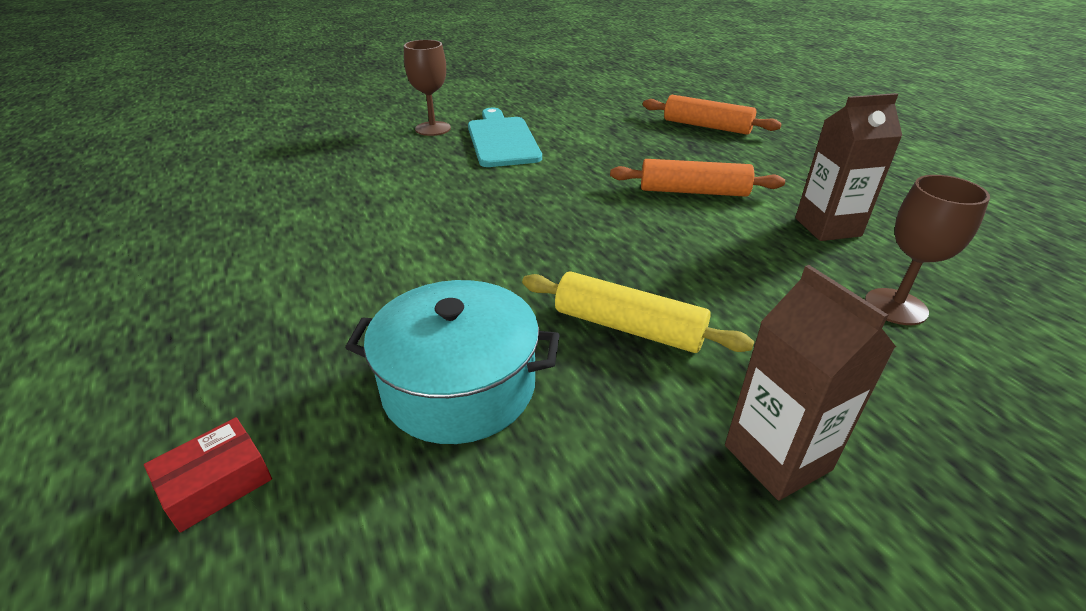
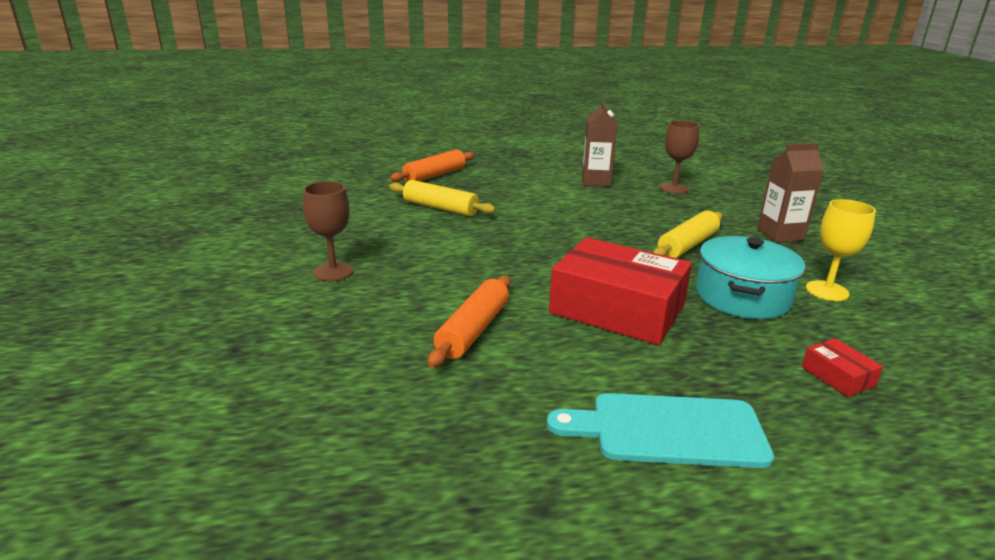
camera: 75 degrees left, 10 degrees down
(393, 274) = (617, 309): none -> red box
(502, 140) = (394, 244): turquoise cutting board -> turquoise cutting board (668, 430)
(519, 510) = (827, 291): none -> yellow goblet
(610, 144) = (440, 208): none -> yellow rolling pin
(693, 191) = (536, 200): orange rolling pin -> orange rolling pin (473, 330)

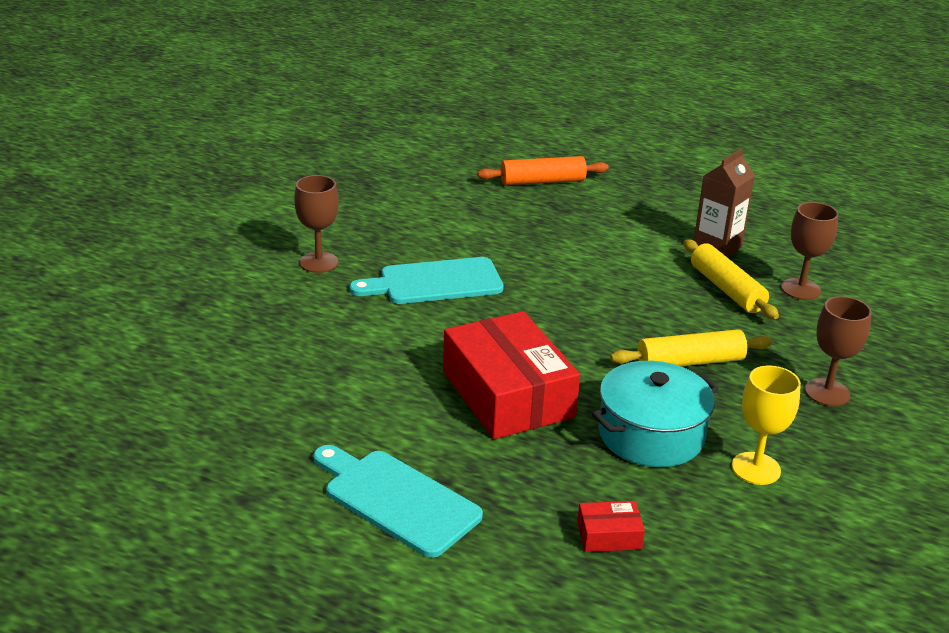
camera: 35 degrees right, 5 degrees up
(440, 208) = (494, 226): yellow rolling pin -> yellow rolling pin (726, 289)
(450, 255) = (434, 282): none -> turquoise cutting board
(473, 330) = (361, 360): orange rolling pin -> none
(780, 234) = (827, 392): brown carton -> brown goblet
(837, 376) = (609, 535): red box -> red box turned 75 degrees clockwise

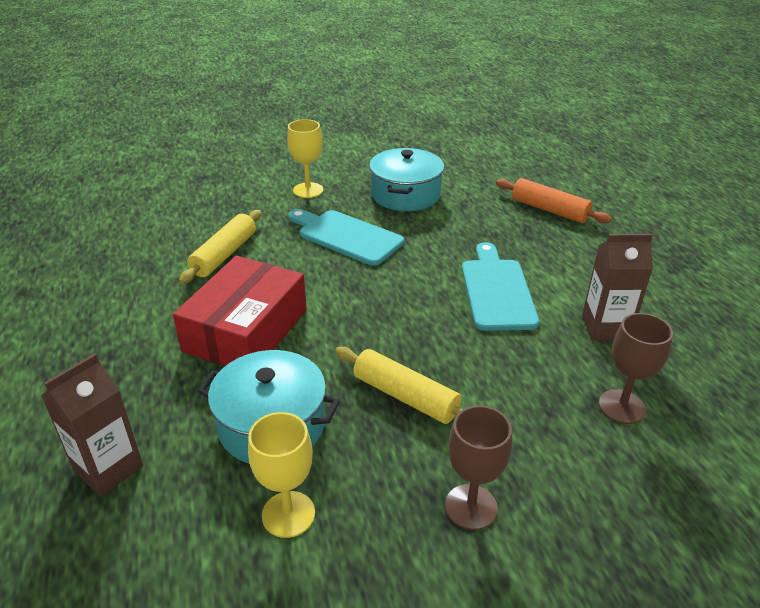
camera: 50 degrees right, 5 degrees up
(319, 262) = (308, 190): brown goblet -> yellow goblet
(396, 499) = (70, 346): turquoise cutting board -> turquoise cutting board (496, 290)
(412, 223) = (405, 195): none -> turquoise pot
(609, 535) = (108, 468): red box -> brown carton
(726, 289) = (548, 363): yellow rolling pin -> yellow rolling pin (224, 254)

